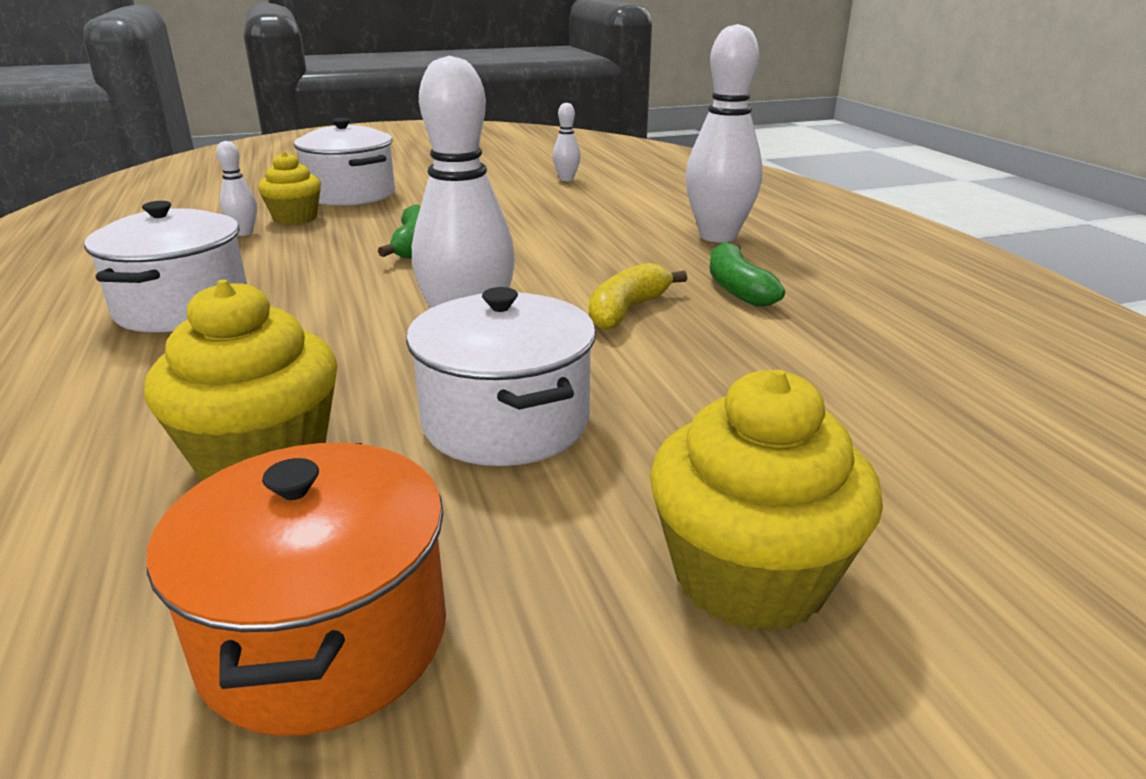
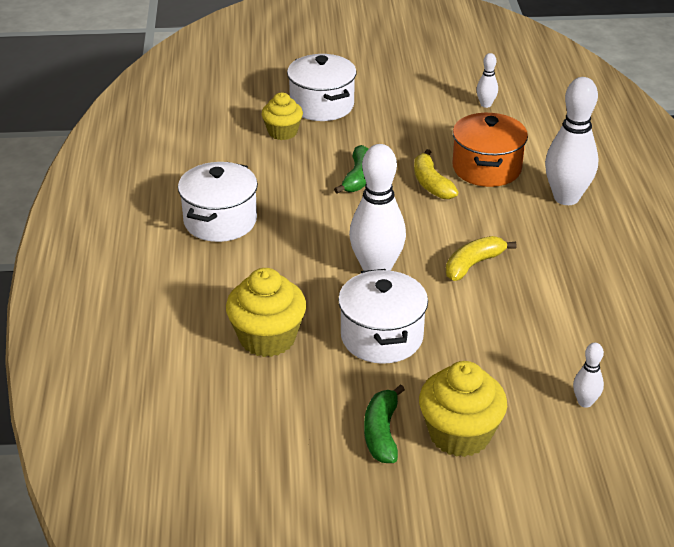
camera: 15 degrees right, 10 degrees up
(244, 233) = (250, 146): white bowling pin -> white bowling pin (585, 402)
(324, 637) = (292, 426): orange pot -> orange pot (486, 168)
(524, 241) = (431, 184): none -> yellow banana
(737, 288) = (550, 255): green banana -> green banana (381, 433)

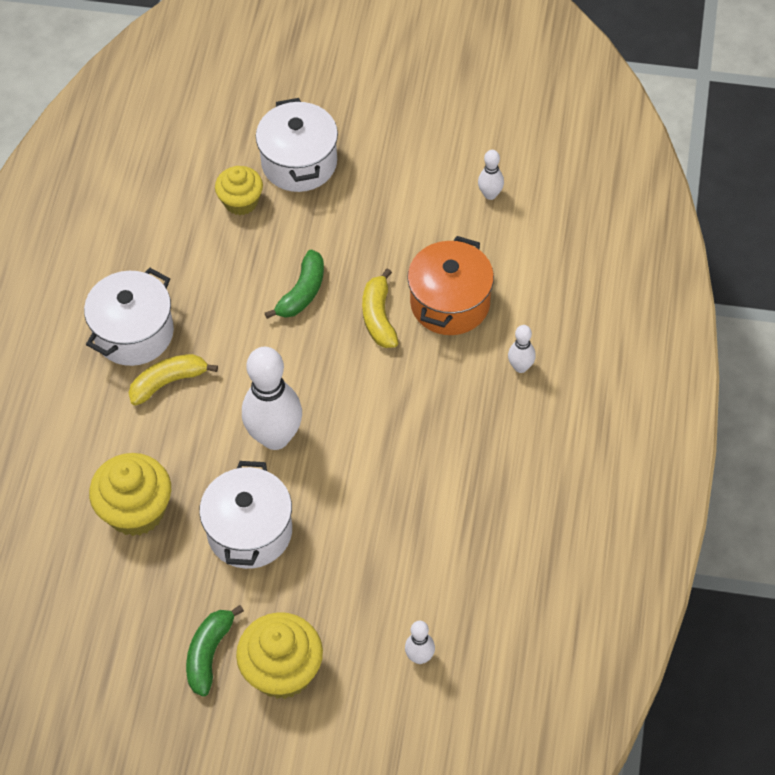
camera: 15 degrees right, 20 degrees up
(473, 264) = (379, 449): yellow banana -> yellow banana (168, 382)
(566, 198) = (520, 367): white bowling pin -> white bowling pin, size x0.47

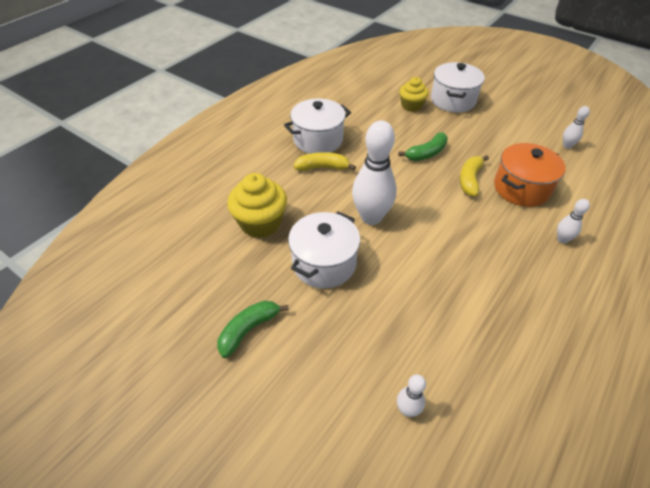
camera: 25 degrees right, 10 degrees down
(282, 671) = (293, 368): yellow cupcake -> none

